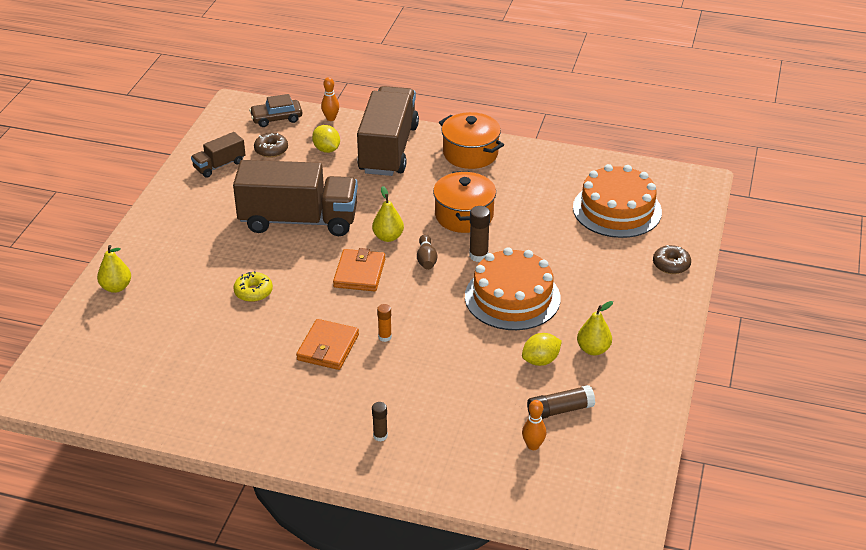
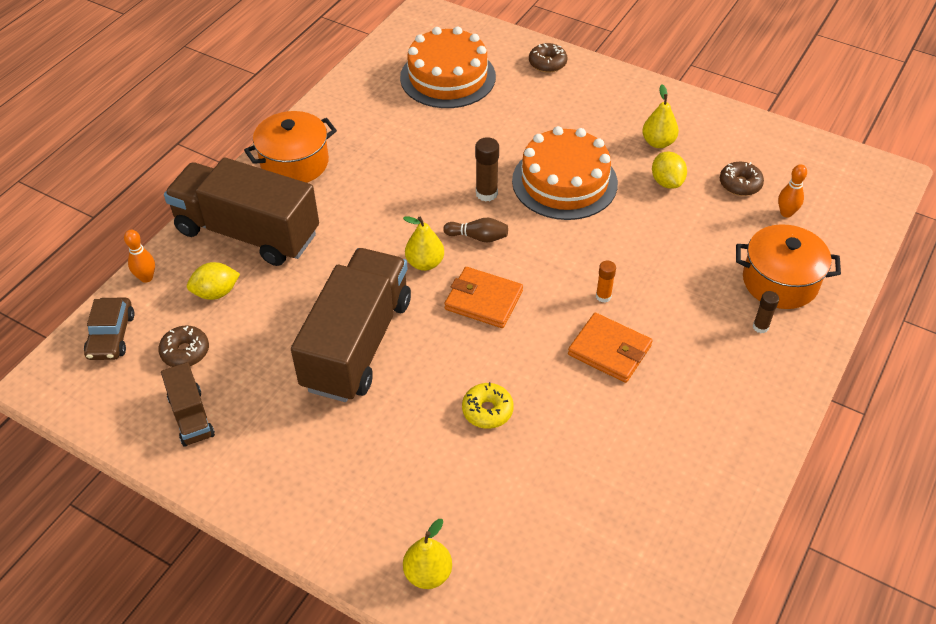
camera: 75 degrees left, 10 degrees up
(464, 215) = (410, 191): orange pot -> orange pot (780, 281)
(560, 410) = (740, 184): brown glue stick -> brown donut

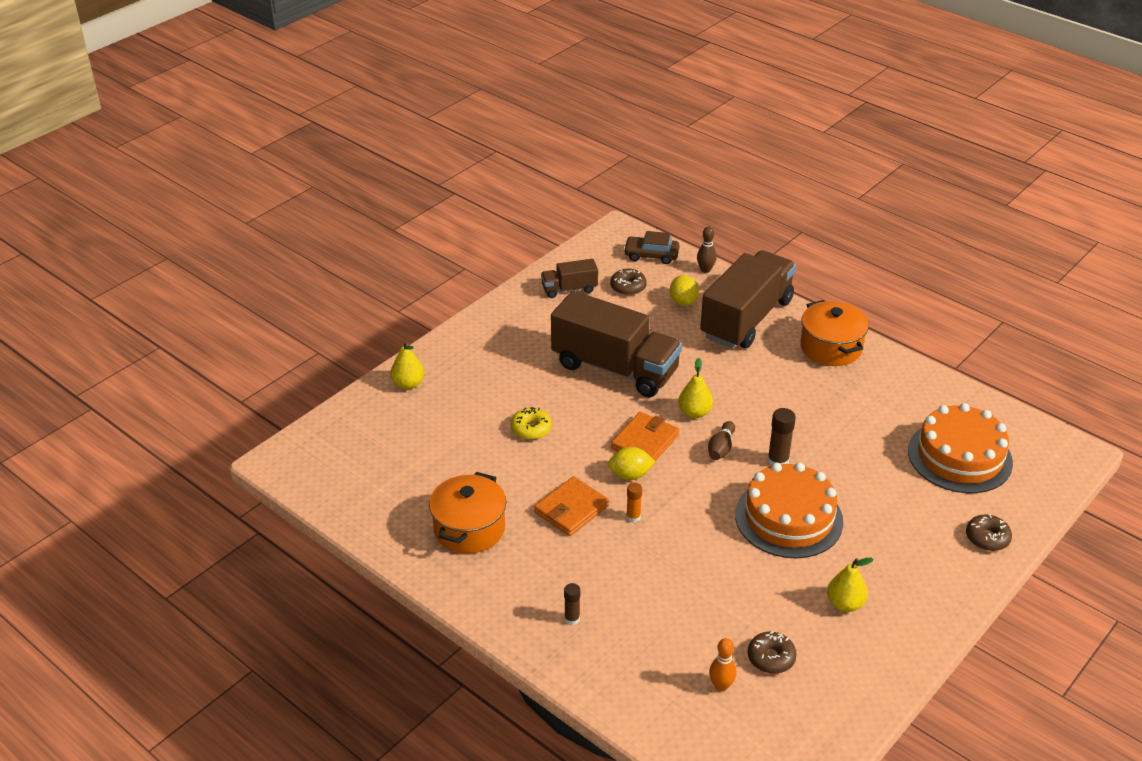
camera: 100 degrees right, 10 degrees down
(146, 277) = (705, 270): orange bowling pin -> brown bowling pin
(667, 182) = (780, 596): yellow lemon -> yellow lemon (630, 475)
(780, 281) = (625, 651): orange pot -> orange pot (469, 528)

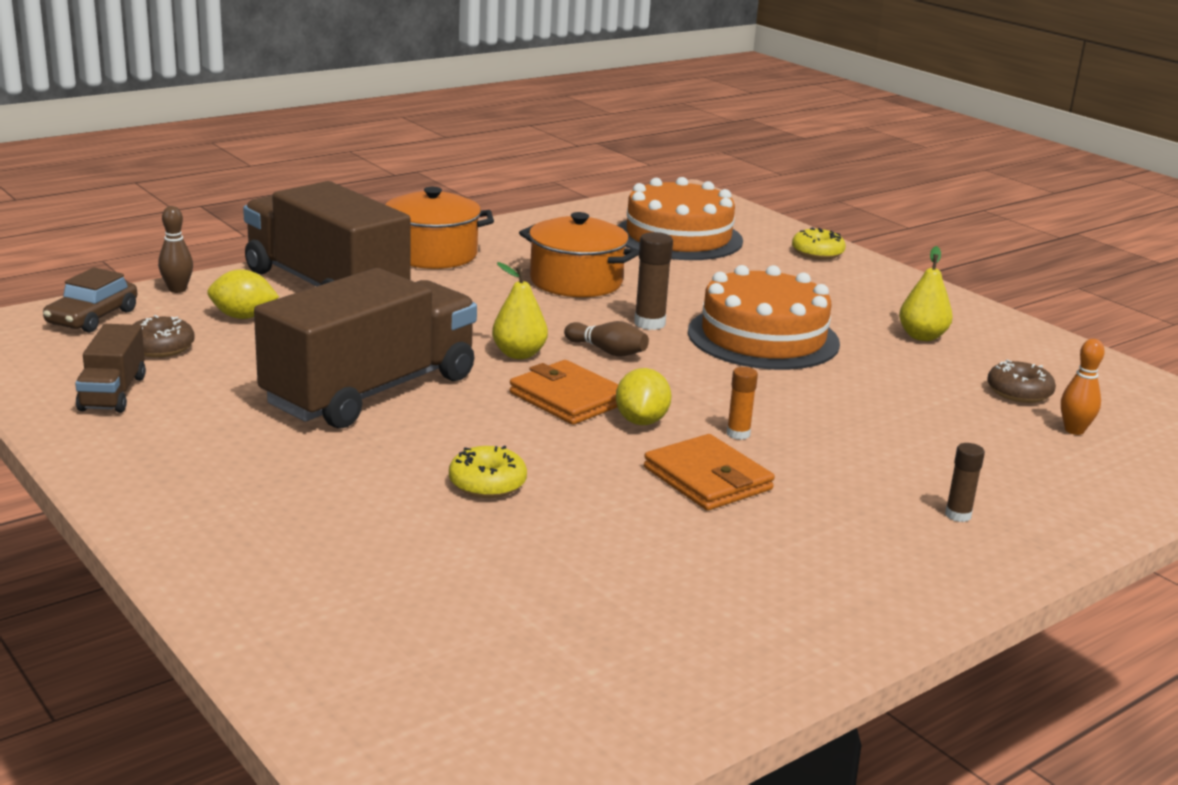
camera: 80 degrees left, 15 degrees down
(408, 384) = (265, 596): yellow pear -> none
(469, 528) = (734, 579): orange pot -> orange pot (576, 281)
(987, 538) = (817, 253): brown donut -> yellow donut

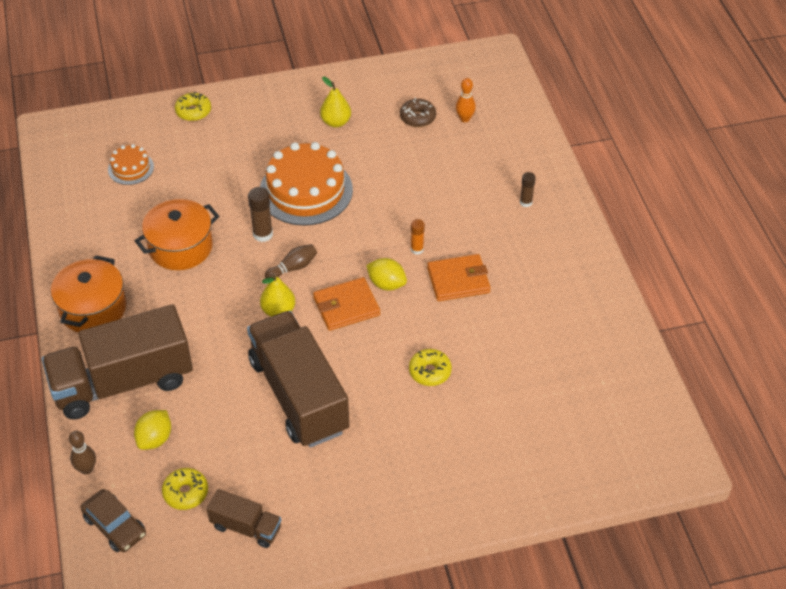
camera: 65 degrees left, 25 degrees up
(160, 347) = (186, 493): brown donut -> yellow donut
(678, 237) = (131, 168): orange cake -> orange cake, size x0.50

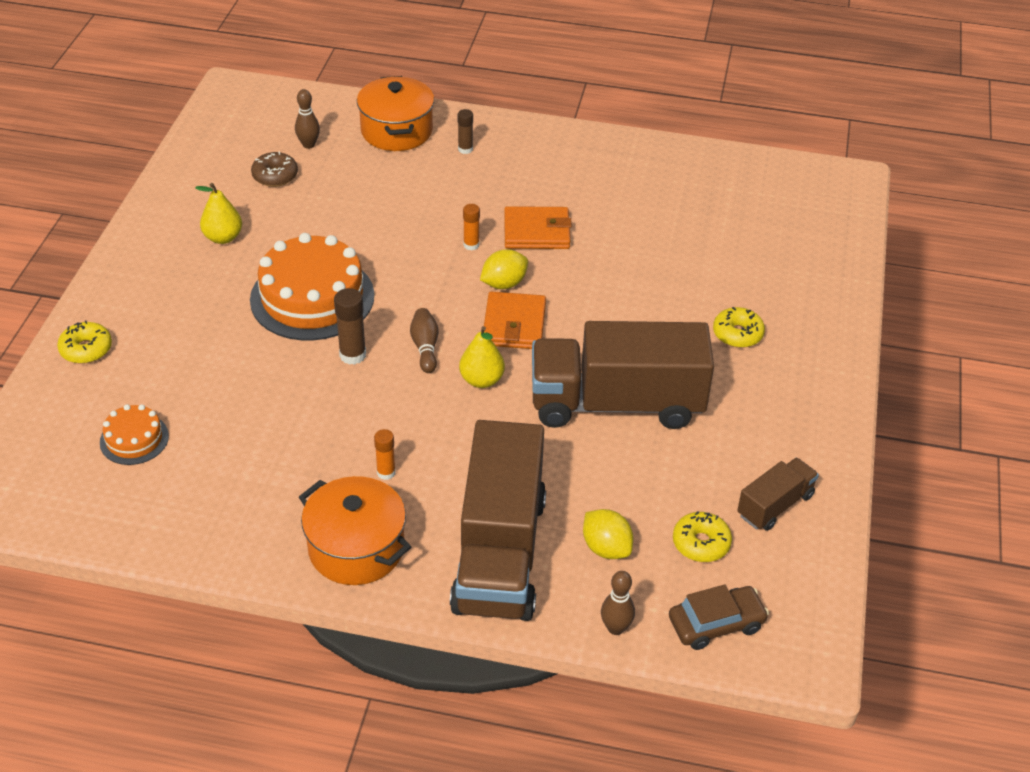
camera: 65 degrees left, 5 degrees down
(164, 296) = (386, 472): none -> orange glue stick
(180, 247) = (315, 433): orange pot -> orange pot (396, 131)
(430, 372) = (646, 295): yellow donut -> yellow donut (737, 334)
(458, 280) = (537, 232): orange wallet -> orange wallet turned 75 degrees clockwise
(465, 119) = (308, 145): orange bowling pin -> brown bowling pin

